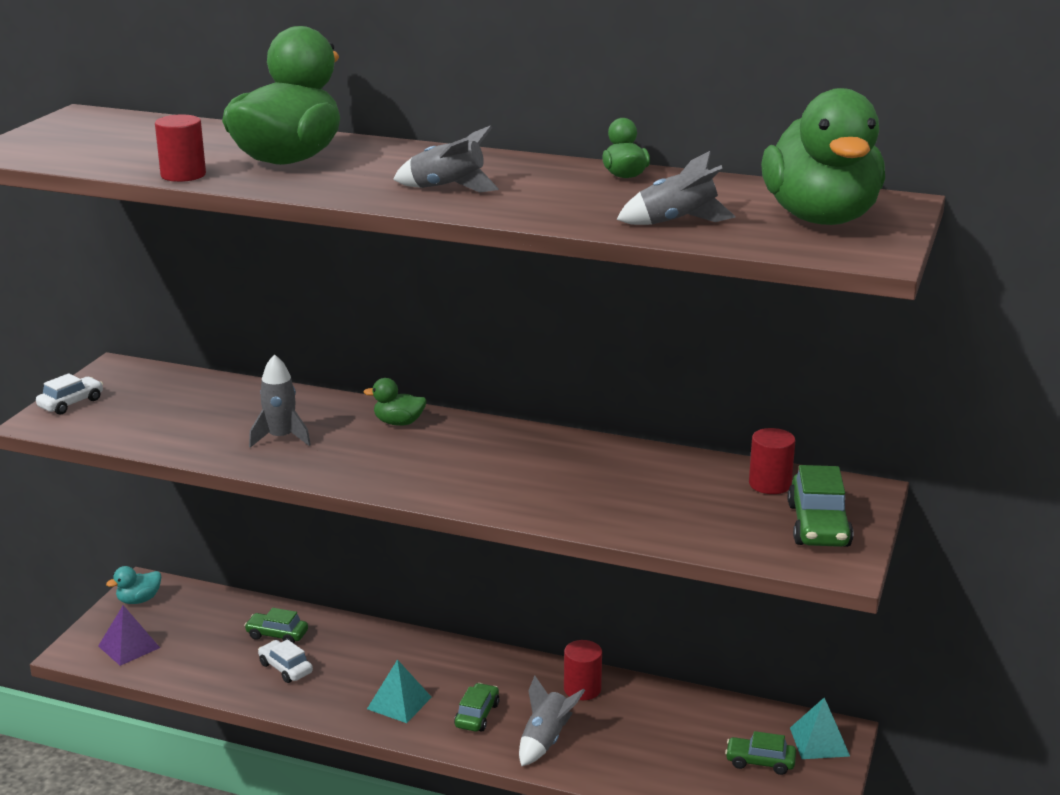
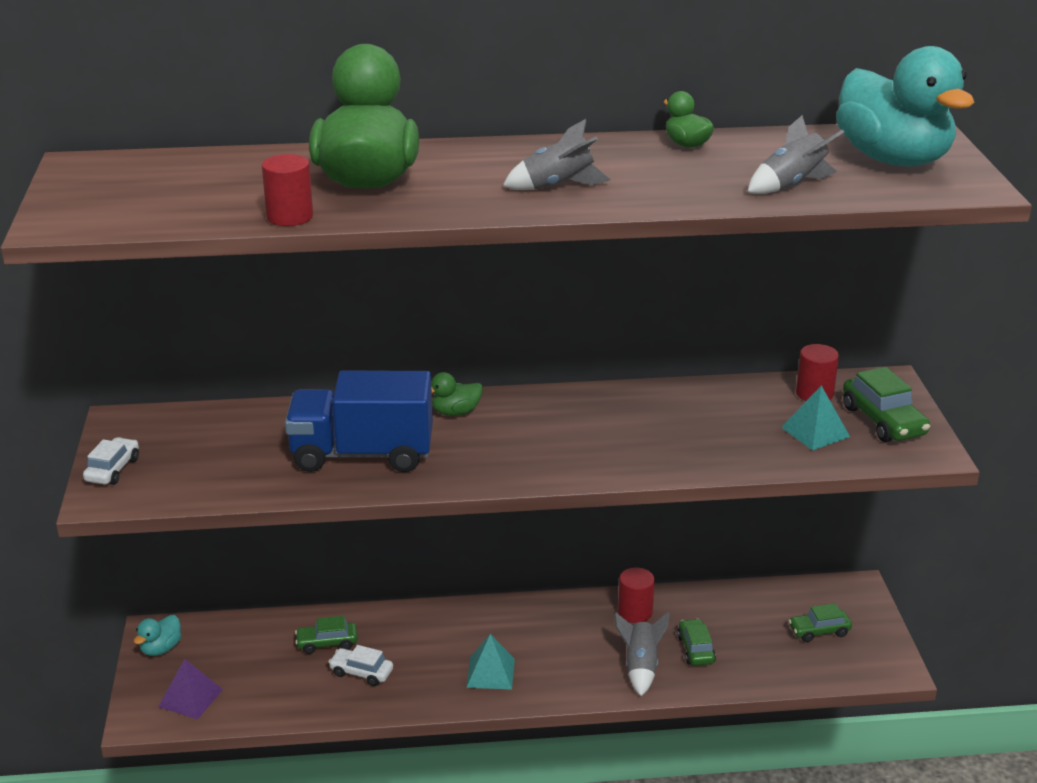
camera: 25 degrees left, 5 degrees up
(281, 438) = (362, 454): grey rocket -> blue truck
(477, 715) = (566, 663): green car -> green car (695, 649)
(819, 741) = (849, 600): turquoise pyramid -> turquoise pyramid (815, 432)
(821, 218) = (893, 159): green duck -> turquoise duck

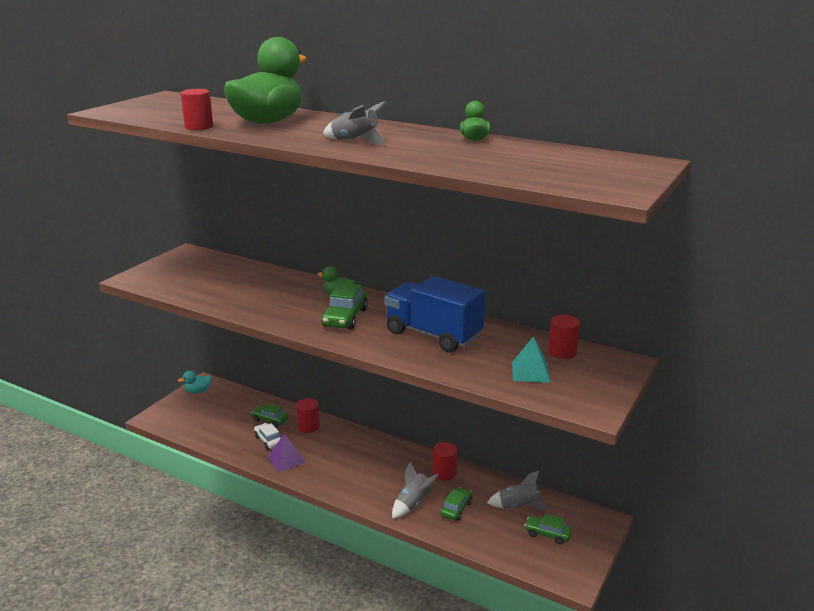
camera: 35 degrees right, 5 degrees down
(113, 469) = (152, 269): white car -> none
(190, 698) = (183, 418): purple pyramid -> purple pyramid (286, 459)
(362, 454) = (264, 298): blue truck -> blue truck (433, 335)
(394, 629) = (308, 427): none -> red cylinder
(490, 672) = (329, 469): turquoise pyramid -> none
(791, 185) = (494, 166): grey rocket -> grey rocket (518, 506)
(883, 421) = (587, 382): green car -> green car (345, 318)
(893, 159) = (595, 169): turquoise duck -> none

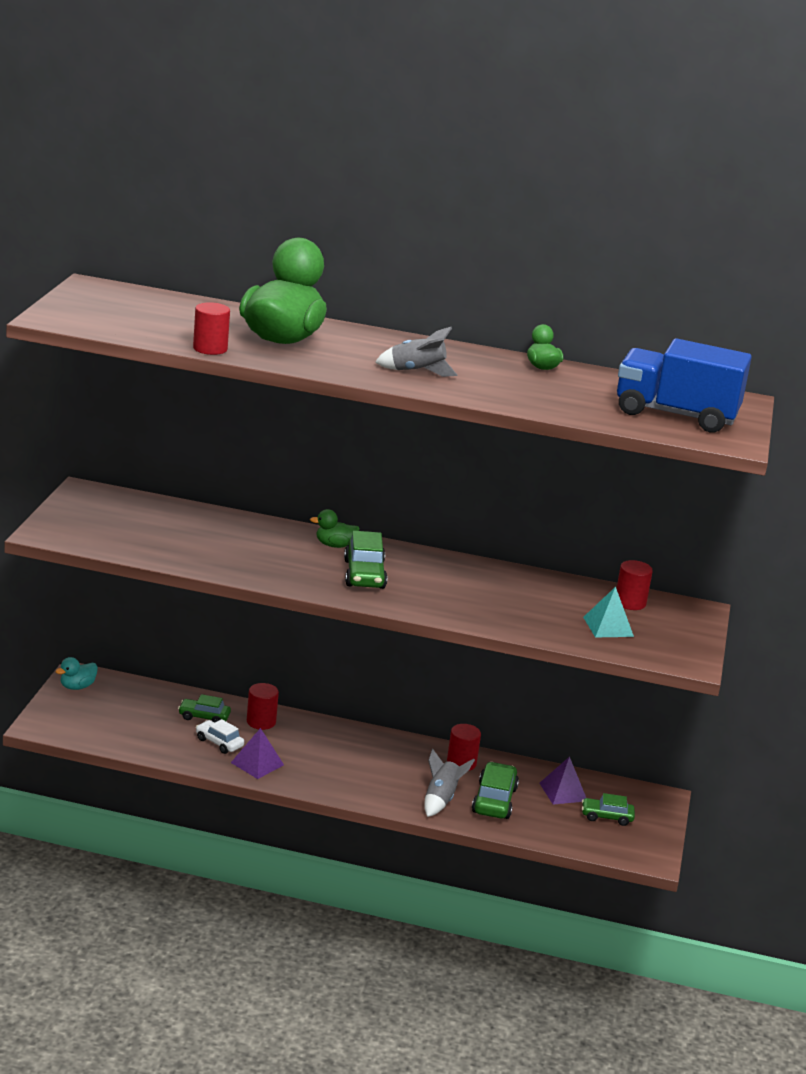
camera: 20 degrees left, 0 degrees up
(433, 335) = (480, 590): blue truck -> blue truck (675, 415)
(456, 509) = (494, 800): green car -> green car, size x1.55
(518, 506) = (563, 792): grey rocket -> purple pyramid

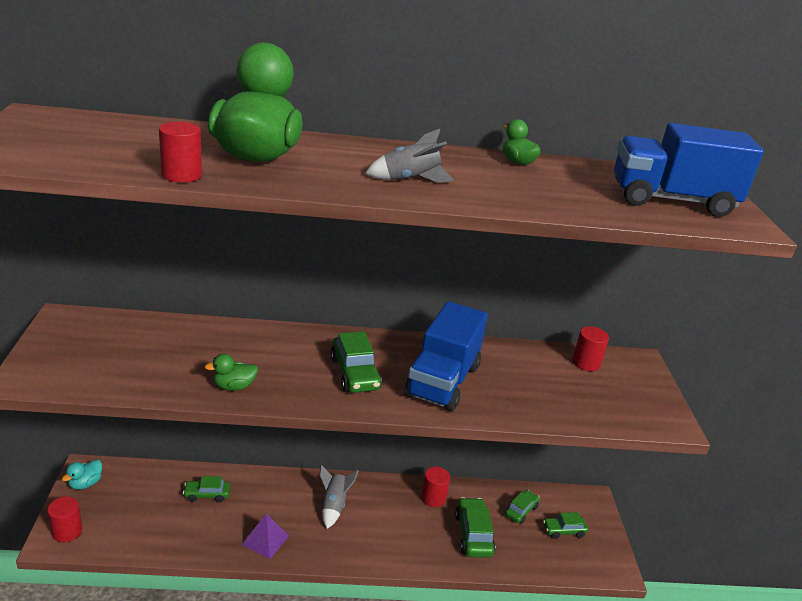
camera: 15 degrees left, 5 degrees up
(219, 743) = (226, 522): white car -> none
(261, 722) = (258, 489): red cylinder -> red cylinder (67, 531)
(334, 545) = (316, 343): green duck -> green duck (234, 386)
(441, 799) = (431, 544): grey rocket -> grey rocket (333, 506)
(455, 593) = (442, 381): none -> blue truck
(563, 792) = (521, 511): purple pyramid -> green car
(608, 626) = (585, 394): turquoise pyramid -> none

